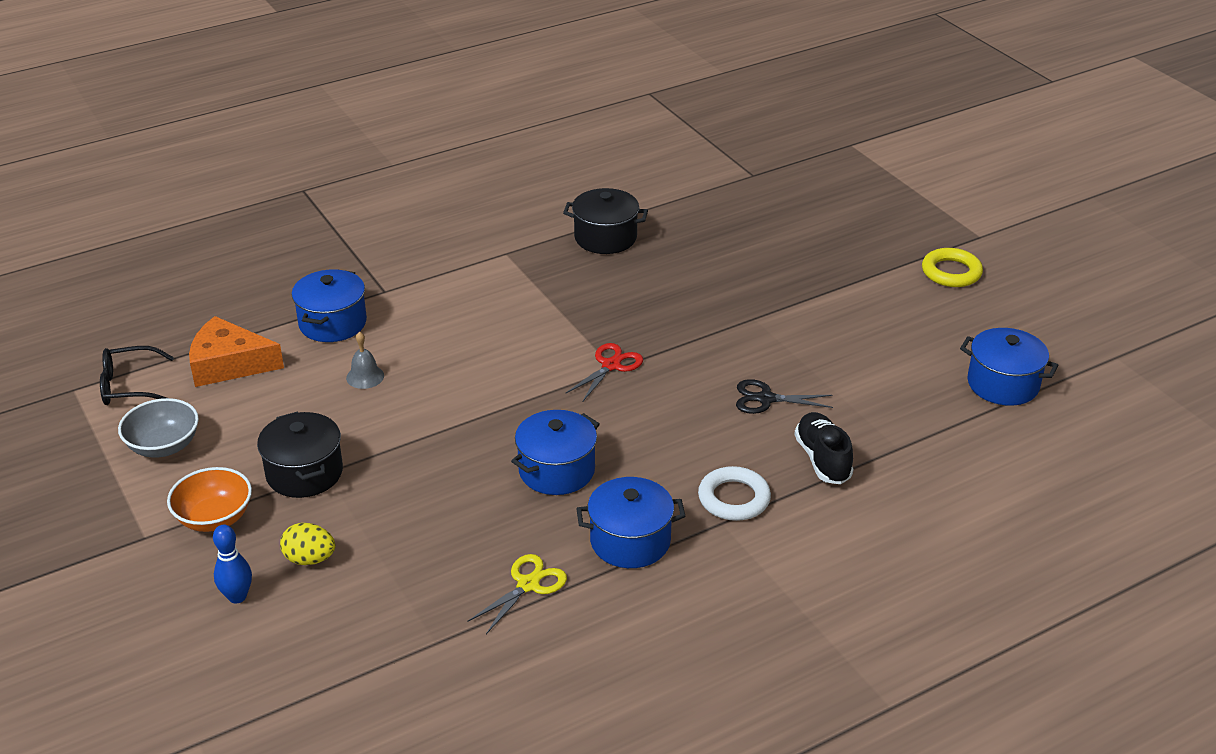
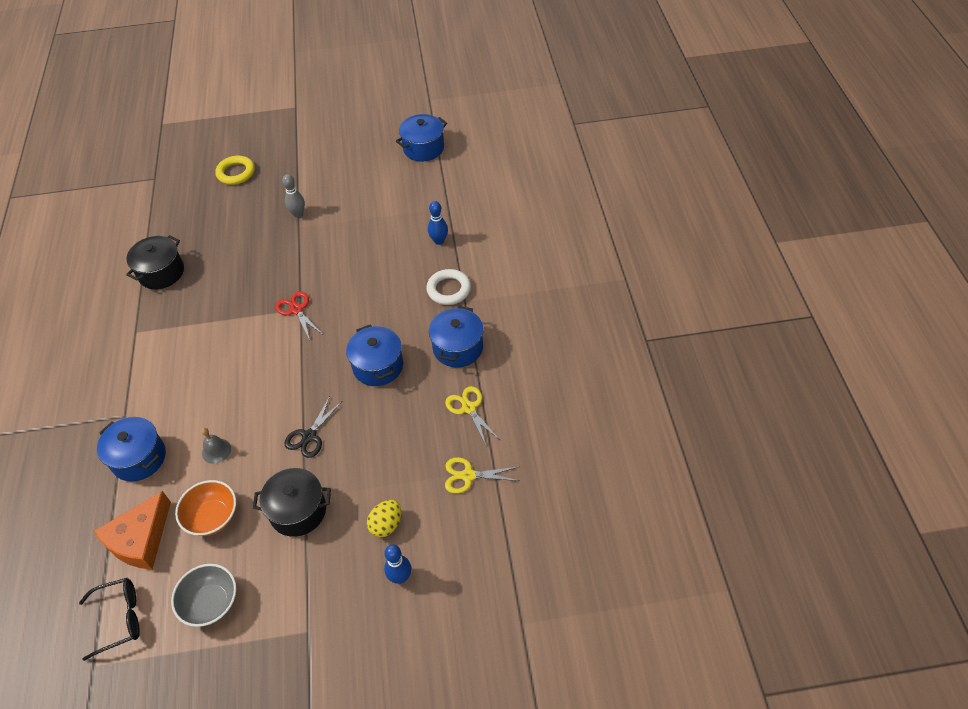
camera: 65 degrees left, 15 degrees up
(130, 386) = (119, 619): black glasses -> black glasses turned 120 degrees counterclockwise
(214, 518) = (313, 579): orange bowl -> orange bowl (212, 517)
(413, 618) = (468, 476): none -> yellow scissors
(766, 399) = (374, 247): black scissors -> black scissors (309, 436)
(778, 309) = (298, 214): none -> grey bowling pin
(822, 459) = (439, 241): black shoe -> blue bowling pin
(951, 272) = (318, 130): yellow ring -> yellow ring (236, 173)

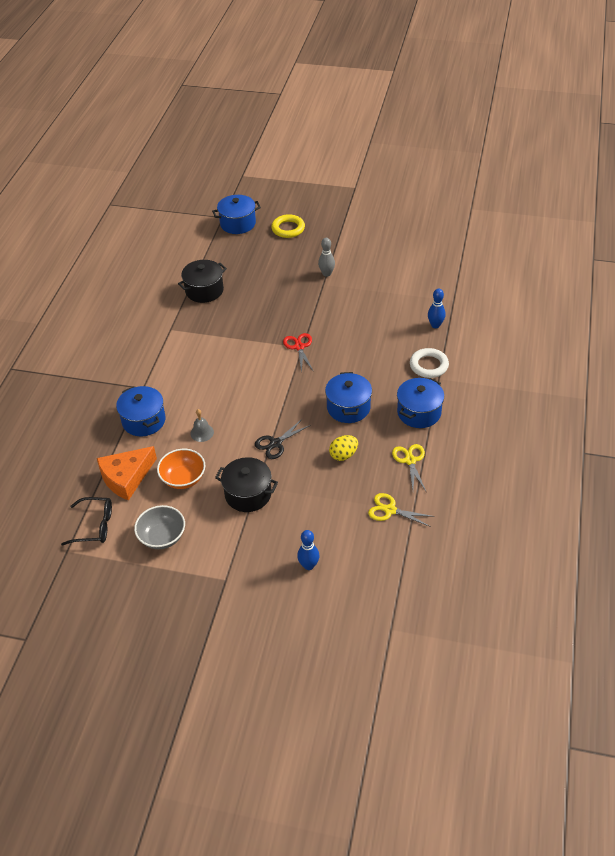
camera: 20 degrees right, 5 degrees down
(386, 525) = (312, 525): yellow egg -> yellow egg (343, 455)
(423, 148) = (451, 247): blue pot -> blue pot (238, 224)

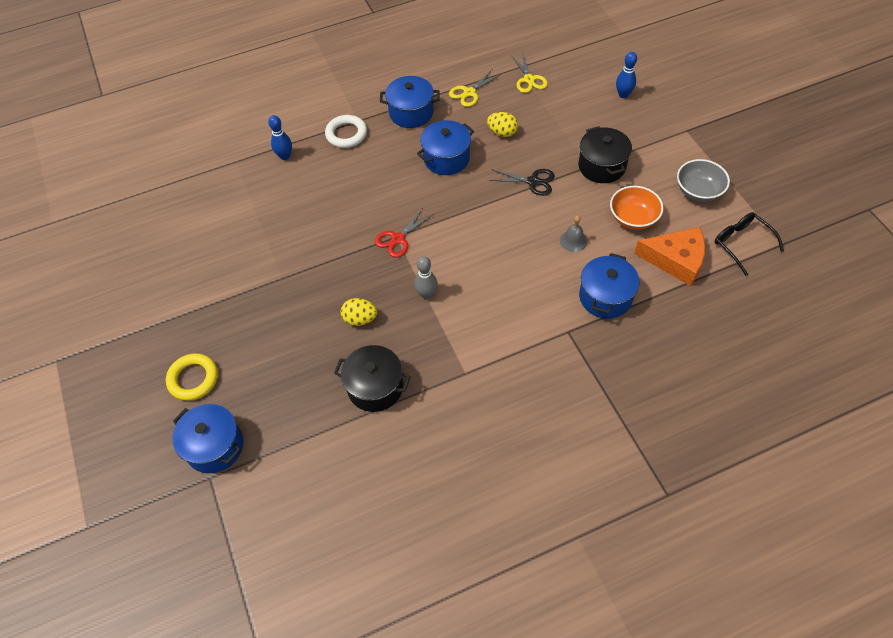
camera: 125 degrees left, 10 degrees up
(256, 304) = (360, 319): none -> yellow egg
(326, 274) = (261, 285): grey bowling pin -> grey bowling pin (427, 294)

